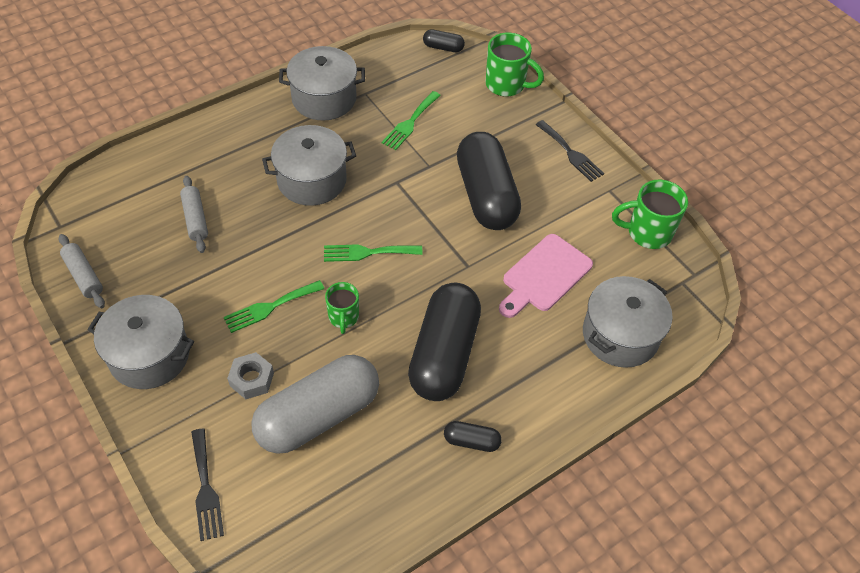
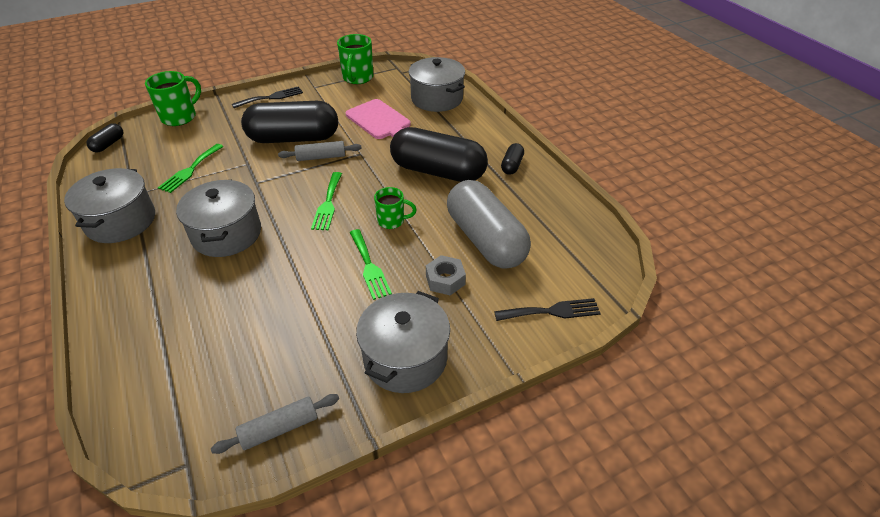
camera: 80 degrees left, 10 degrees down
(195, 219) = (237, 323): grey rolling pin -> grey rolling pin (321, 157)
(410, 123) = (190, 170): green fork -> green fork turned 75 degrees clockwise

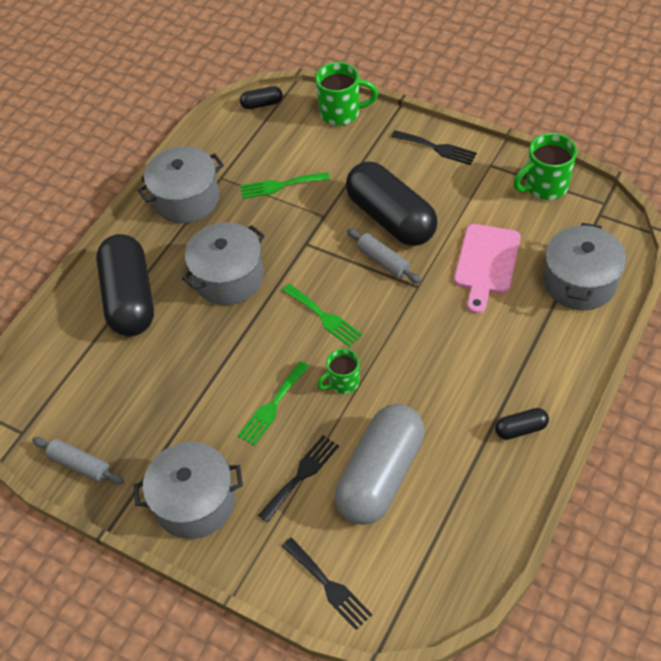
camera: 60 degrees right, 10 degrees up
(328, 204) = (324, 317): green fork -> green fork turned 105 degrees counterclockwise
(392, 221) = (343, 382): green mug -> green mug turned 90 degrees clockwise
(438, 171) = (449, 369): black capsule -> black capsule (130, 298)
(445, 280) = (301, 475): grey nut -> black fork

